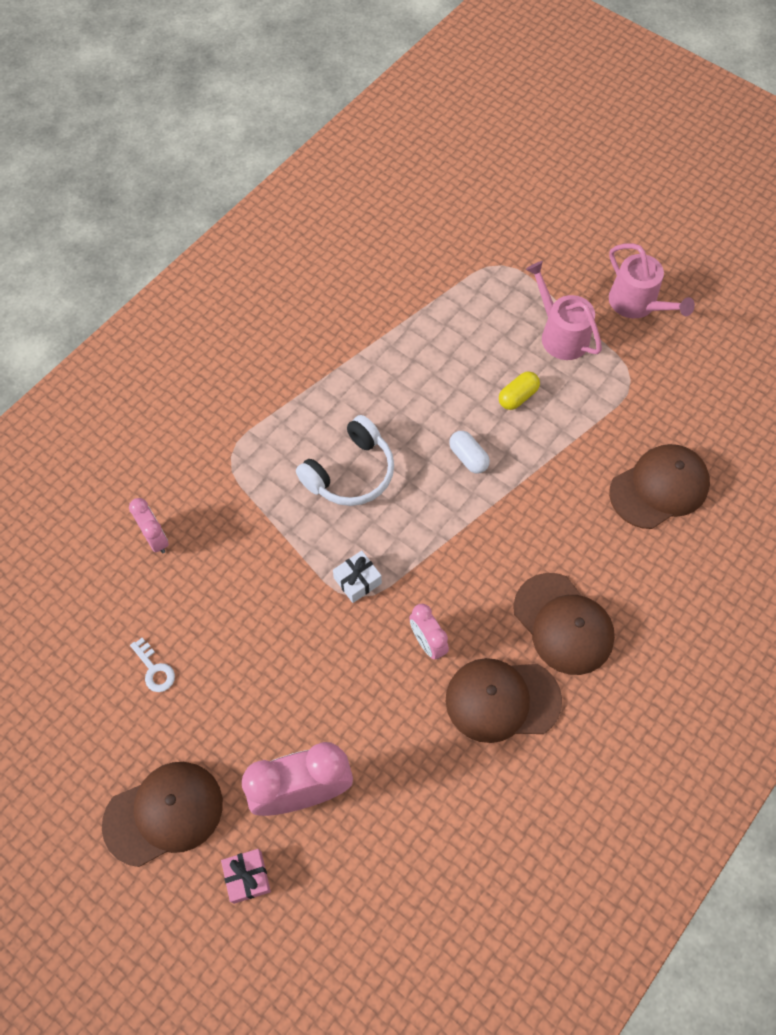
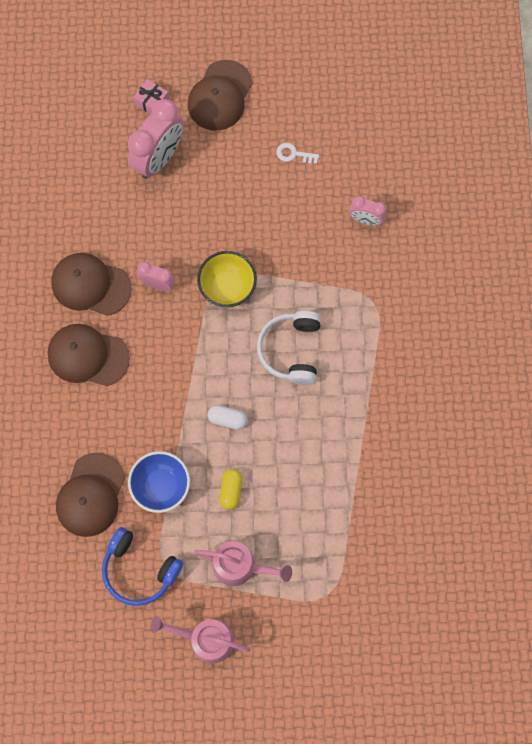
camera: 140 degrees right, 10 degrees up
(357, 581) = (227, 287): white gift -> yellow bowl
(502, 700) = (90, 285): brown cap -> brown cap turned 120 degrees counterclockwise
(582, 446) = (161, 486): none -> blue bowl
(658, 394) = (139, 570): none -> blue headphones

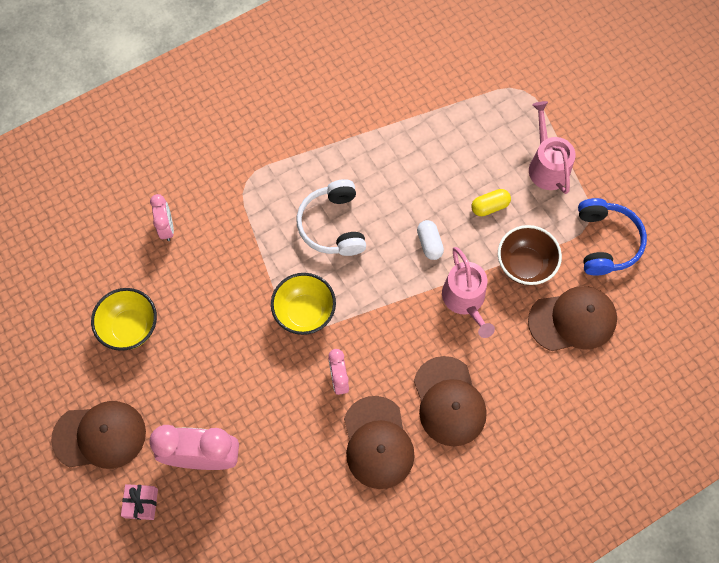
camera: 120 degrees left, 5 degrees down
(161, 486) = (524, 265): blue bowl -> brown bowl
(206, 639) = (622, 159): pink watering can -> pink watering can (465, 299)
(291, 350) = (332, 225): white headphones -> white headphones turned 105 degrees clockwise
(293, 154) = (130, 327): white key -> yellow bowl

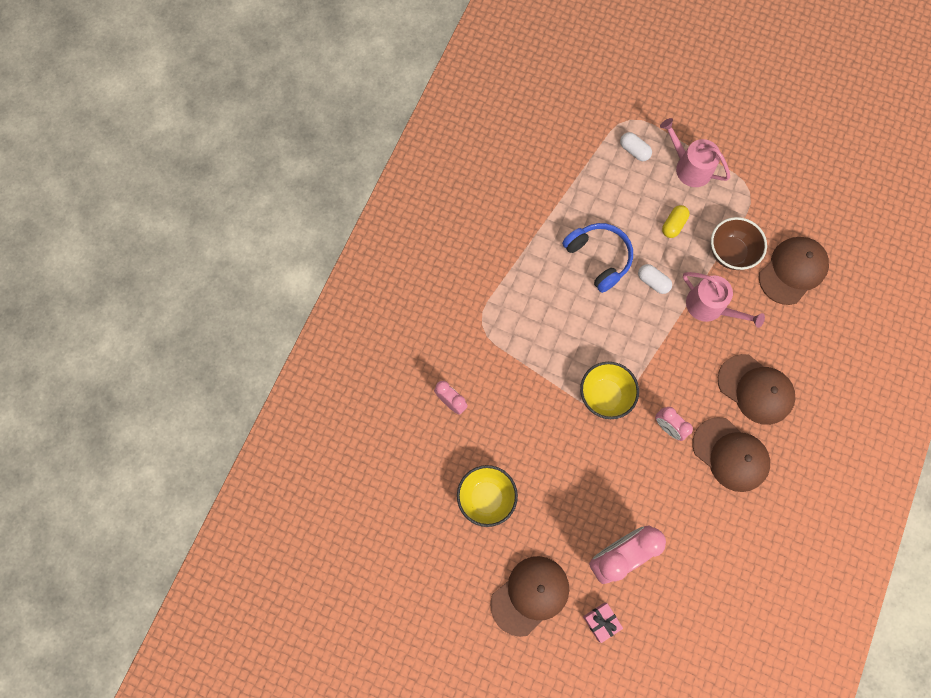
camera: 35 degrees left, 5 degrees up
(332, 225) = (573, 315): white headphones -> none
(505, 119) = (634, 151): none -> white capsule
(606, 242) = (772, 197): blue headphones -> blue headphones (599, 258)

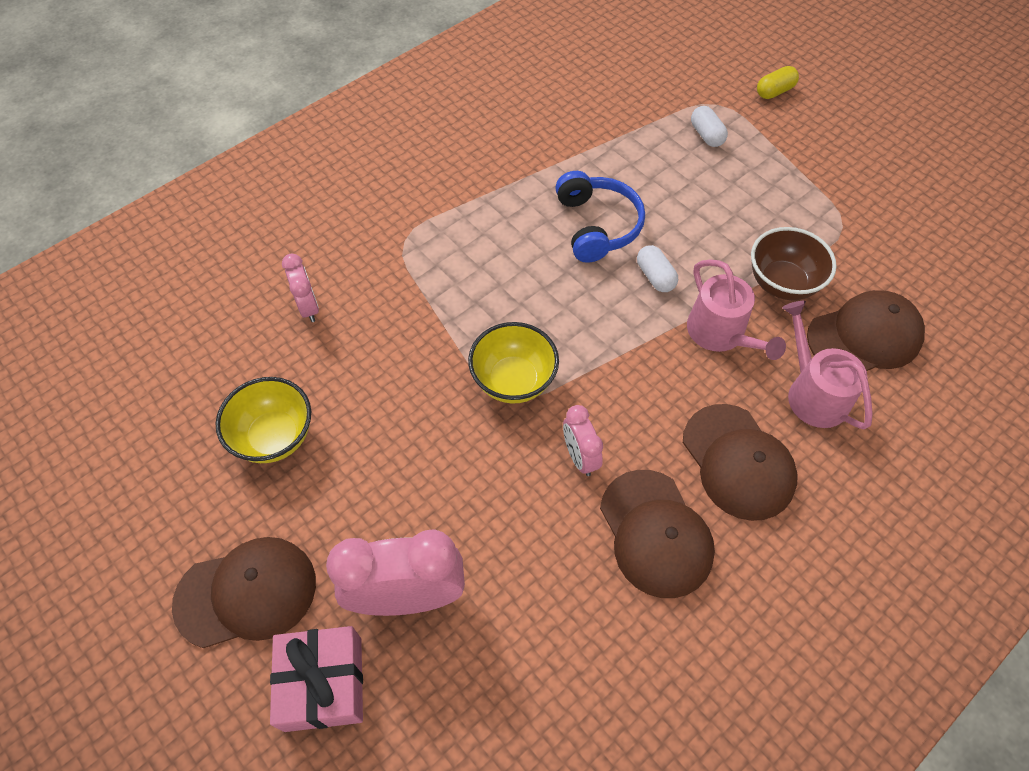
camera: 25 degrees right, 15 degrees down
(601, 621) = (323, 683): pink gift -> pink gift, size x1.70
(673, 225) = (717, 226): yellow capsule -> yellow capsule (774, 91)
(689, 167) = (771, 174): pink watering can -> pink watering can (813, 393)

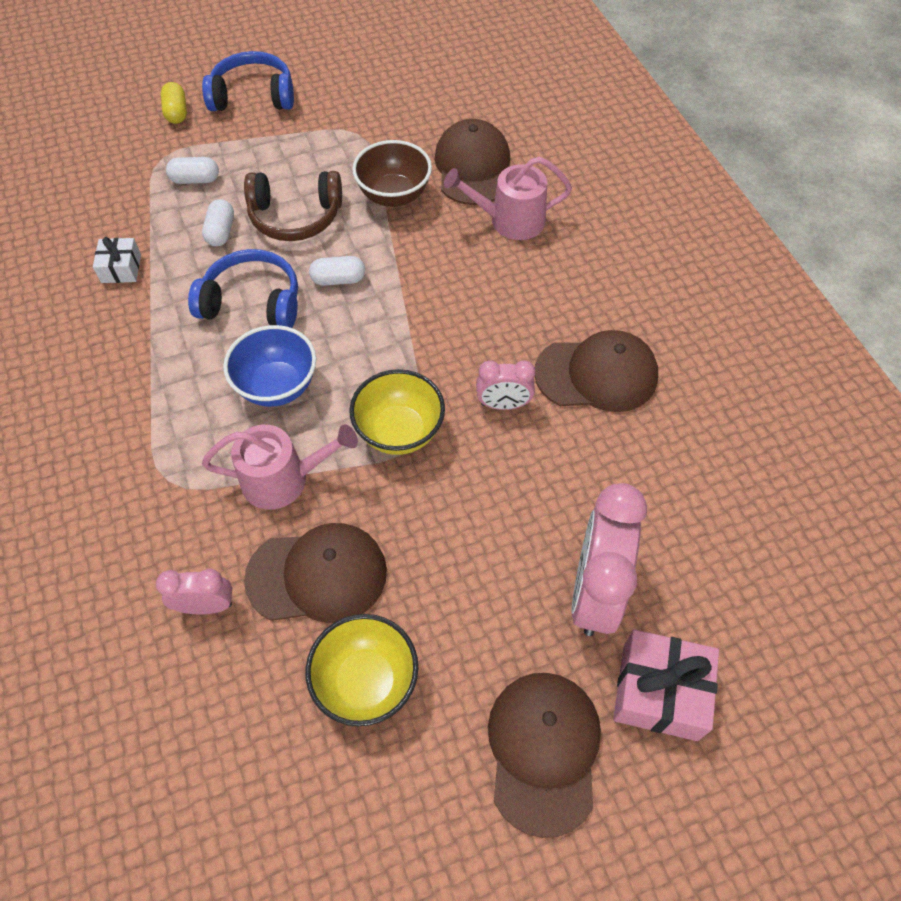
camera: 70 degrees left, 0 degrees up
(520, 275) = (277, 386): none -> blue bowl
(585, 129) = (121, 268): none -> white gift
(660, 175) = (221, 232): none -> white capsule
(708, 219) = (295, 217): none -> brown headphones
(720, 333) = (424, 257): pink watering can -> pink watering can (283, 479)
(738, 462) = (552, 293): brown cap -> brown cap (317, 575)
(833, 133) = (253, 96): none -> blue headphones

